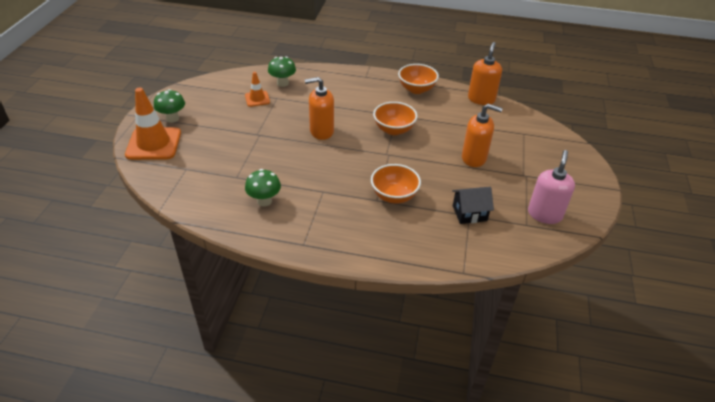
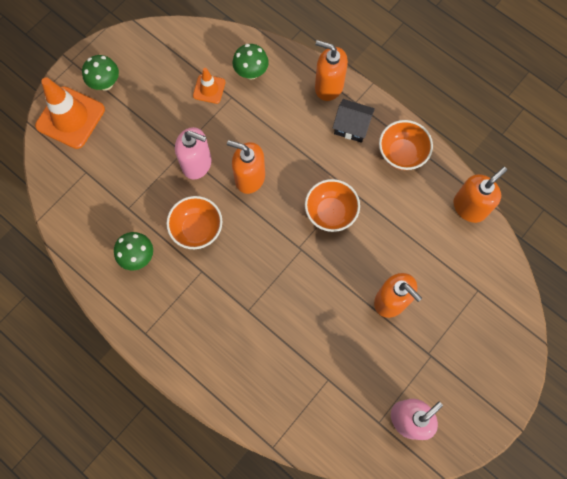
camera: 30 degrees right, 30 degrees up
(276, 137) = (197, 164): none -> pink soap dispenser
(342, 75) = (328, 86): none -> orange soap dispenser
(394, 196) = (268, 314): orange bowl -> orange bowl (197, 229)
(469, 213) = (330, 377): black house -> black house (351, 126)

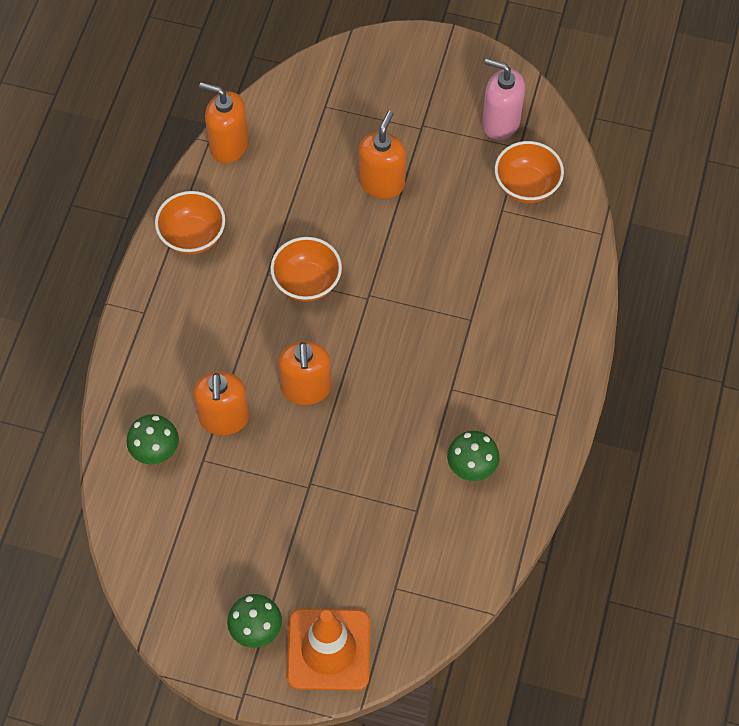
camera: 115 degrees left, 10 degrees down
(197, 164) = (317, 458): pink soap dispenser -> none
(197, 229) = (402, 417): orange bowl -> orange bowl (526, 186)
(209, 89) = (204, 492): orange traffic cone -> none
(328, 86) = (135, 351): orange soap dispenser -> orange soap dispenser (224, 418)
(351, 126) = (181, 303): black house -> none

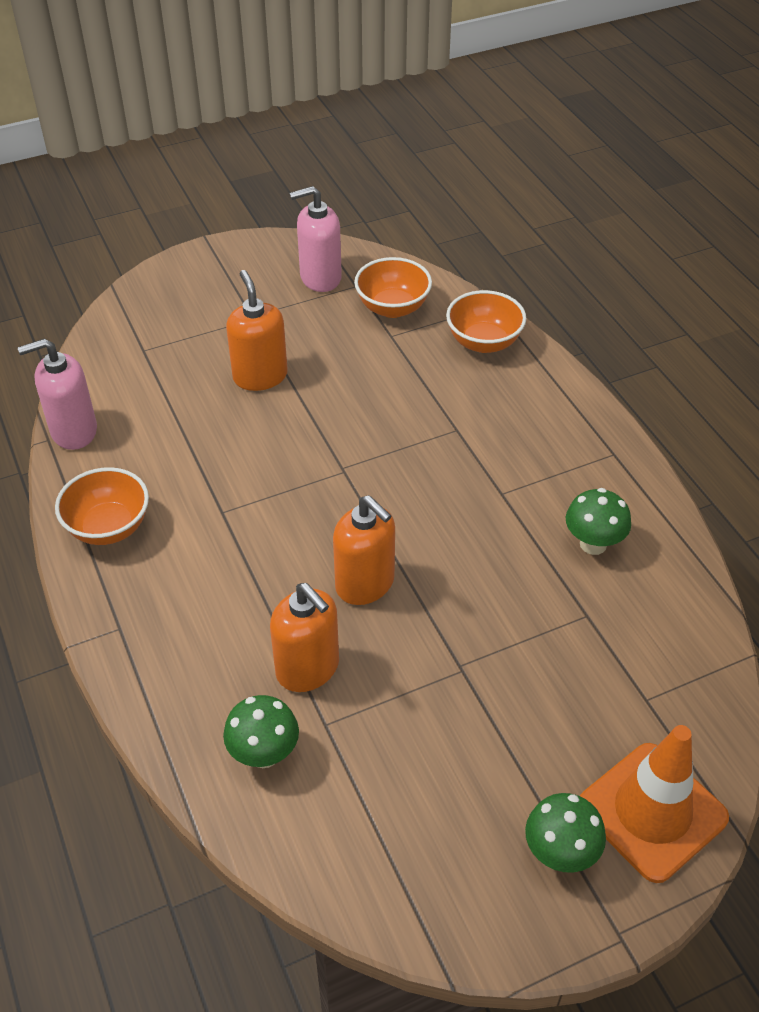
camera: 40 degrees left, 15 degrees down
(229, 145) = (73, 431): orange soap dispenser -> pink soap dispenser
(307, 282) = (270, 494): orange bowl -> orange bowl (483, 342)

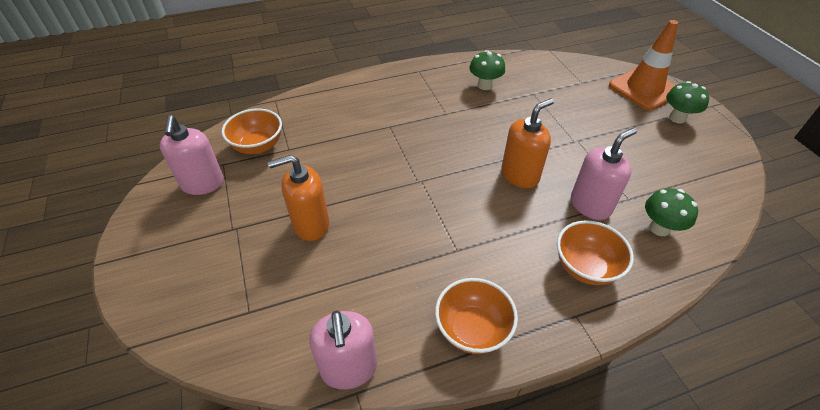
camera: 85 degrees left, 0 degrees up
(308, 668) = (590, 205): orange soap dispenser -> pink soap dispenser
(483, 342) = (311, 107): orange bowl -> orange bowl (585, 267)

